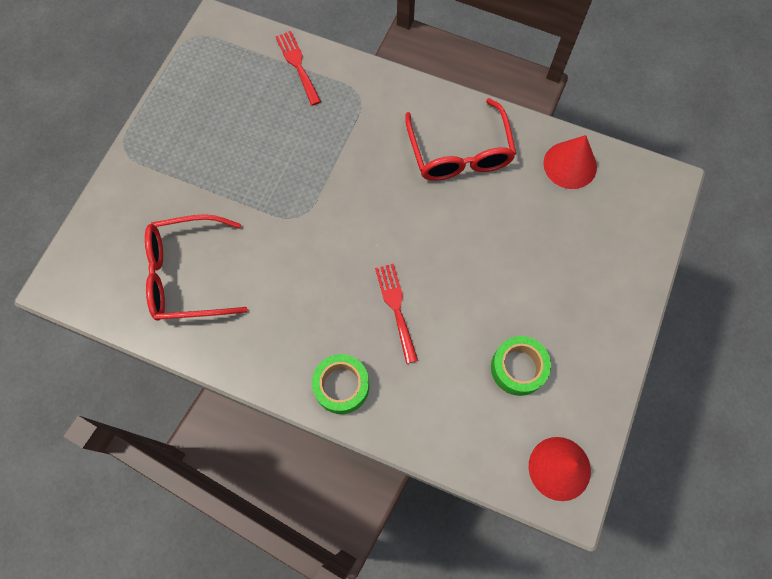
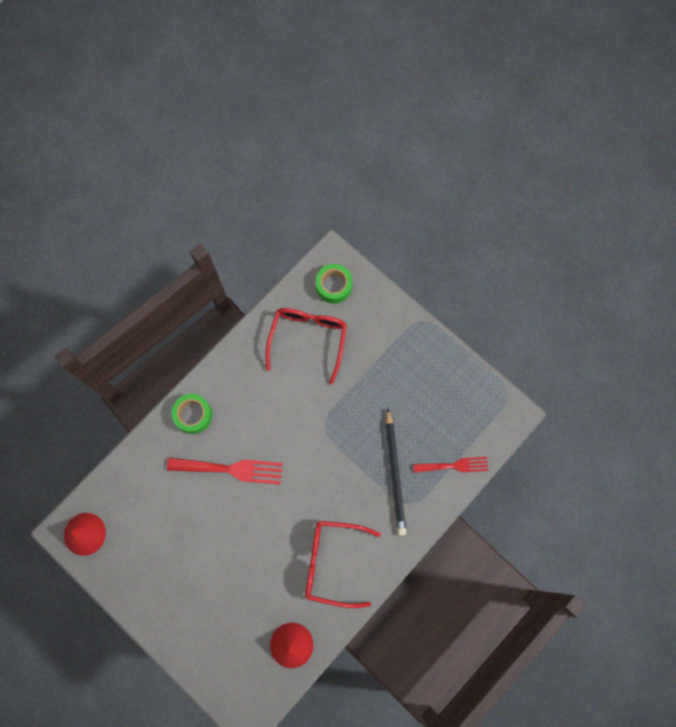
camera: 110 degrees right, 5 degrees up
(330, 121) = (395, 473): none -> black pencil
(396, 307) = (231, 469): red fork -> red fork, size x1.53
(518, 368) = (157, 535): green tape -> green tape (334, 286)

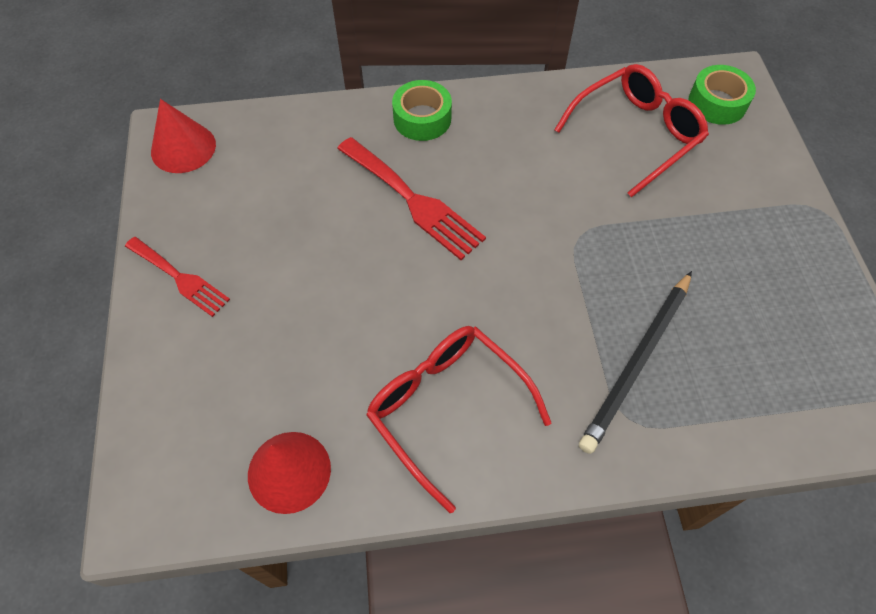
camera: 40 degrees right, 15 degrees down
(454, 465) = (744, 419): red fork -> red fork (180, 278)

